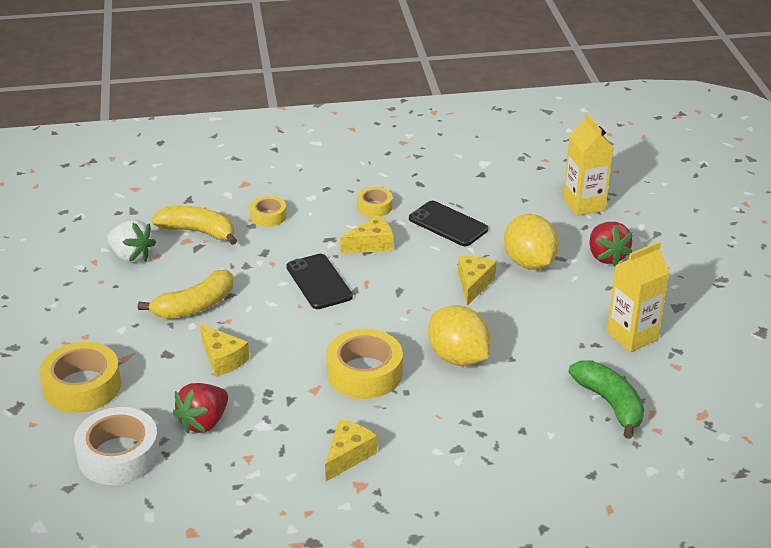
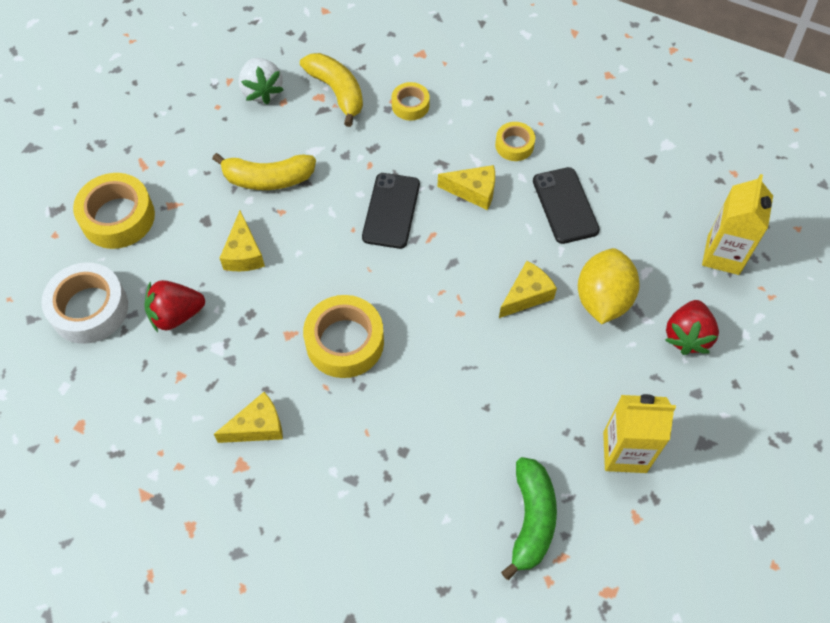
camera: 35 degrees right, 25 degrees up
(458, 357) = (439, 375): yellow lemon -> none

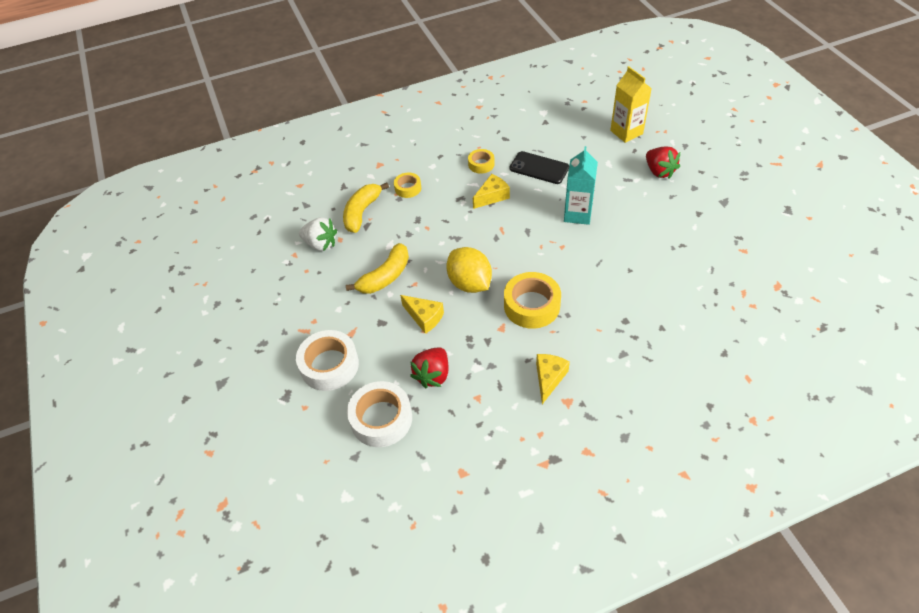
camera: 45 degrees left, 10 degrees down
(118, 217) = (329, 365): yellow tape -> white tape
(337, 92) = (362, 212): yellow banana -> yellow banana turned 75 degrees counterclockwise
(391, 211) = (467, 236): black phone -> none
(526, 295) = (577, 214): yellow cheese -> turquoise carton
(531, 520) = (712, 291): green banana -> none
(603, 299) = (609, 188): yellow lemon -> yellow lemon (470, 283)
(624, 452) = (704, 233): yellow carton -> none

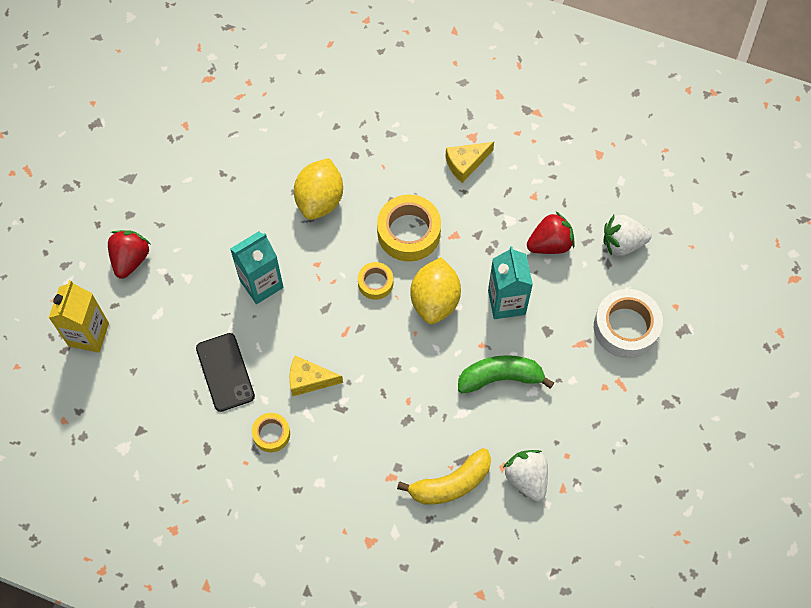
camera: 140 degrees left, 15 degrees up
(381, 419) = (622, 243): white tape -> white strawberry
(385, 277) = (500, 377): yellow banana -> green banana
(408, 188) = (375, 473): yellow tape -> yellow tape (375, 283)
(424, 317) = (506, 302): yellow cheese -> turquoise carton
(608, 278) = (320, 200): none -> yellow lemon

